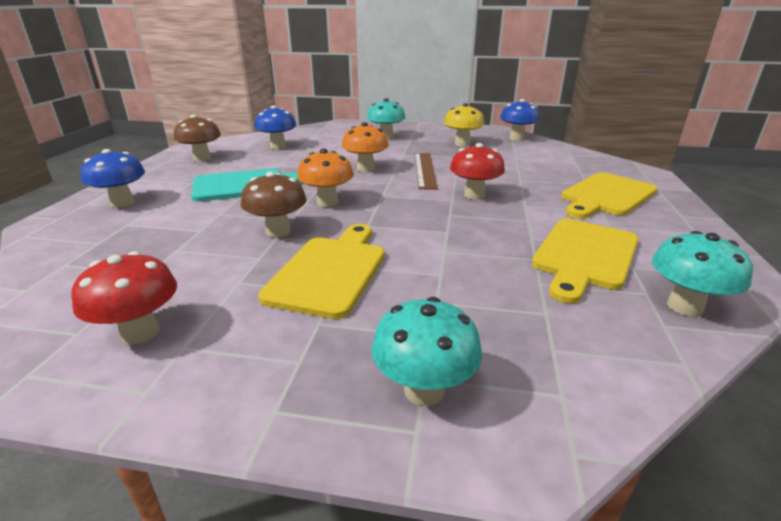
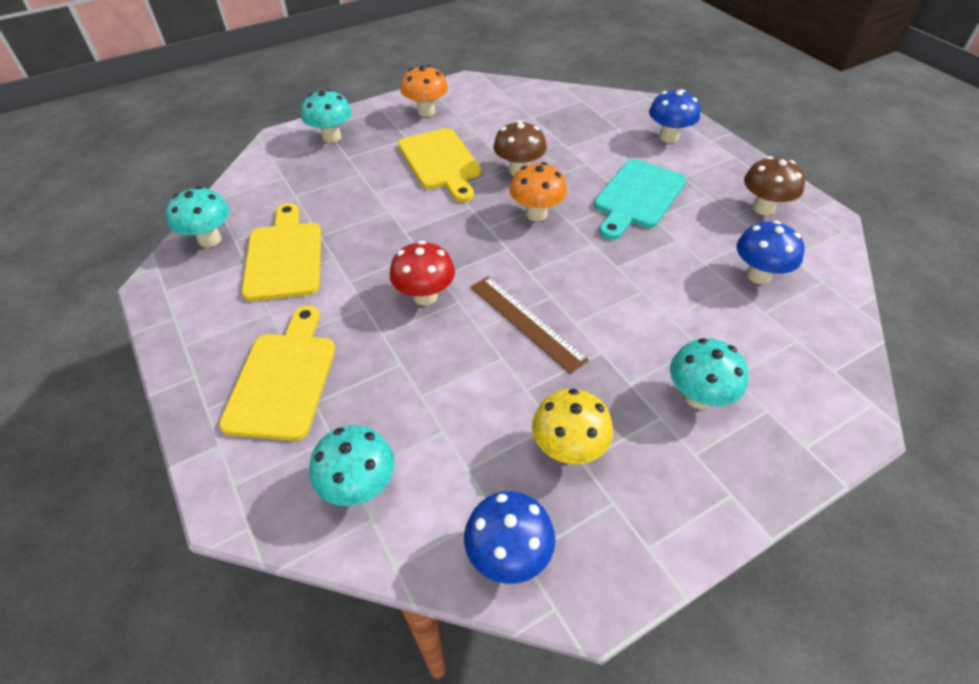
camera: 140 degrees right, 20 degrees up
(140, 333) = (475, 101): red mushroom -> none
(365, 169) = (588, 285): orange mushroom -> orange mushroom (426, 111)
(572, 160) = (359, 486): none -> turquoise mushroom

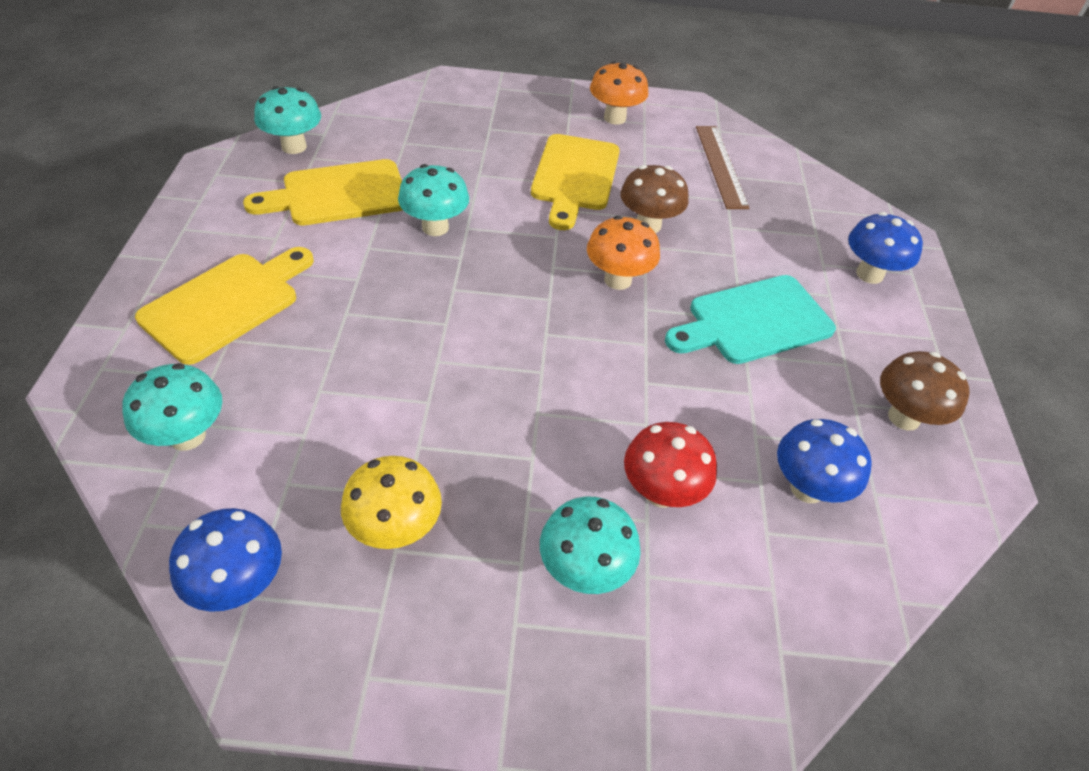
camera: 30 degrees right, 0 degrees up
(284, 256) = (338, 194): yellow cutting board -> yellow cutting board turned 135 degrees counterclockwise
(331, 137) = (494, 102): turquoise mushroom -> turquoise mushroom (435, 227)
(425, 296) = (420, 300): red mushroom -> red mushroom (661, 492)
(526, 322) = (489, 382): brown ruler -> brown ruler (721, 166)

